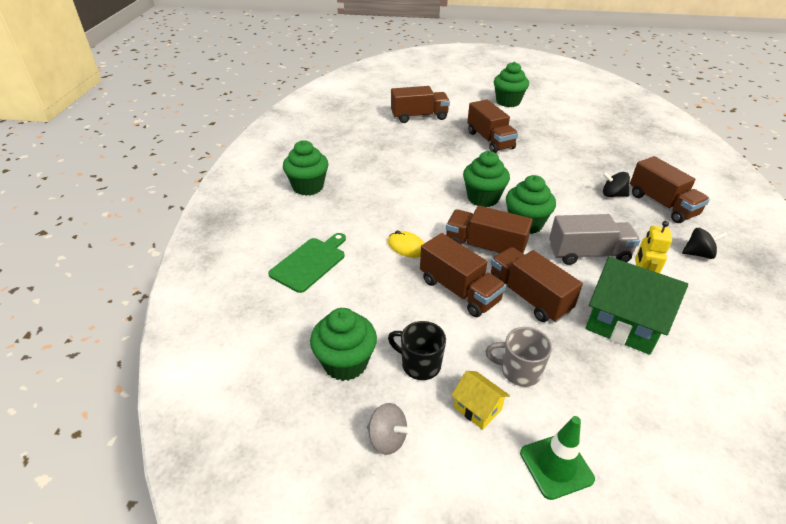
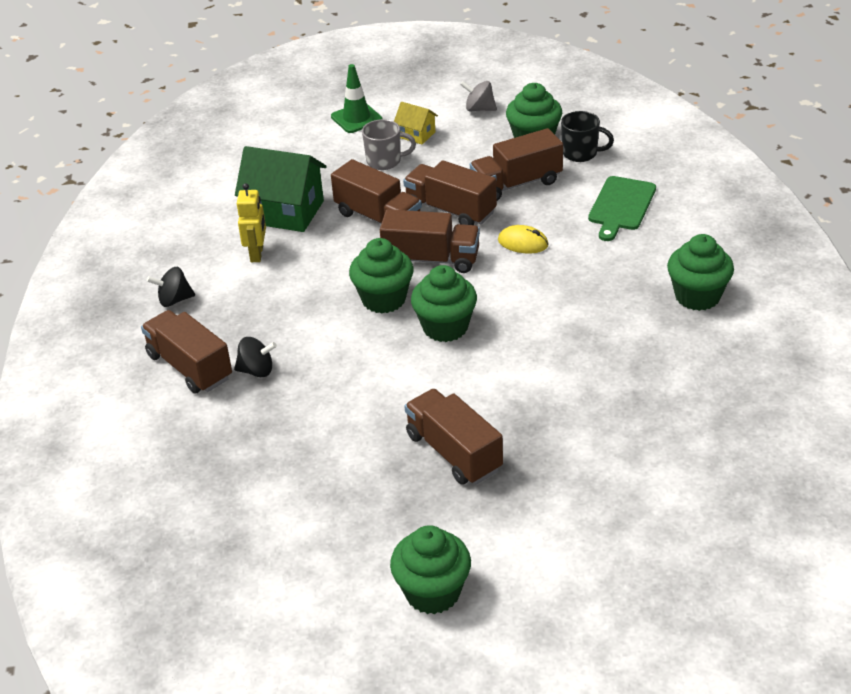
camera: 170 degrees right, 0 degrees up
(419, 117) = (606, 494): brown truck -> brown truck (516, 184)
(419, 364) = (470, 150): black mug -> black mug (581, 153)
(588, 254) = (308, 275): grey truck -> none

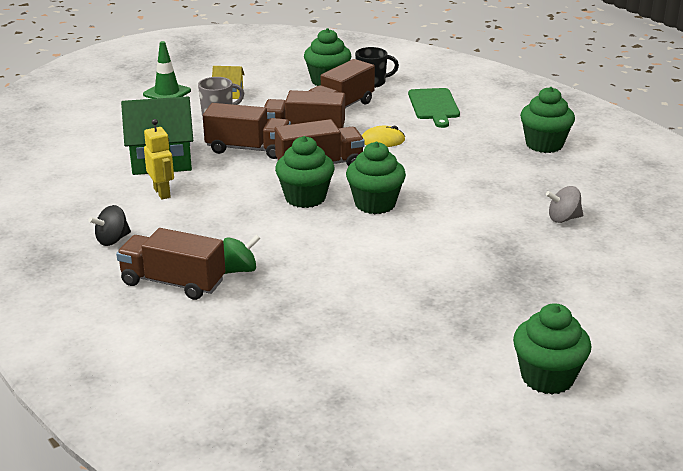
camera: 30 degrees left, 10 degrees down
(257, 370) = (240, 270): black spinning top -> green spinning top
(454, 452) = (466, 280): brown truck -> none
(479, 109) = (265, 71): grey spinning top -> grey spinning top (563, 218)

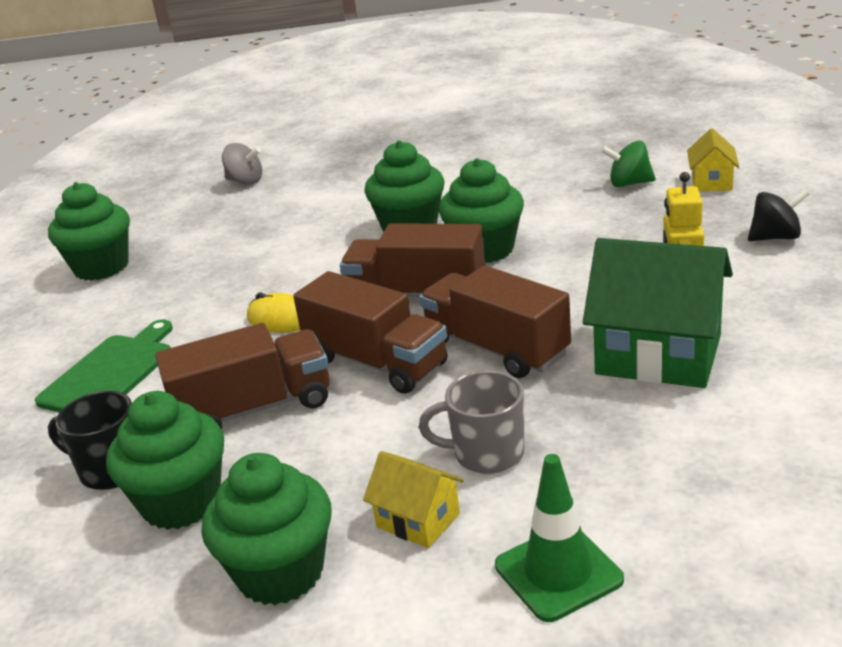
camera: 145 degrees left, 0 degrees up
(173, 282) = (711, 182): brown truck -> yellow house
(547, 377) = (444, 89): green cupcake -> green cupcake (280, 573)

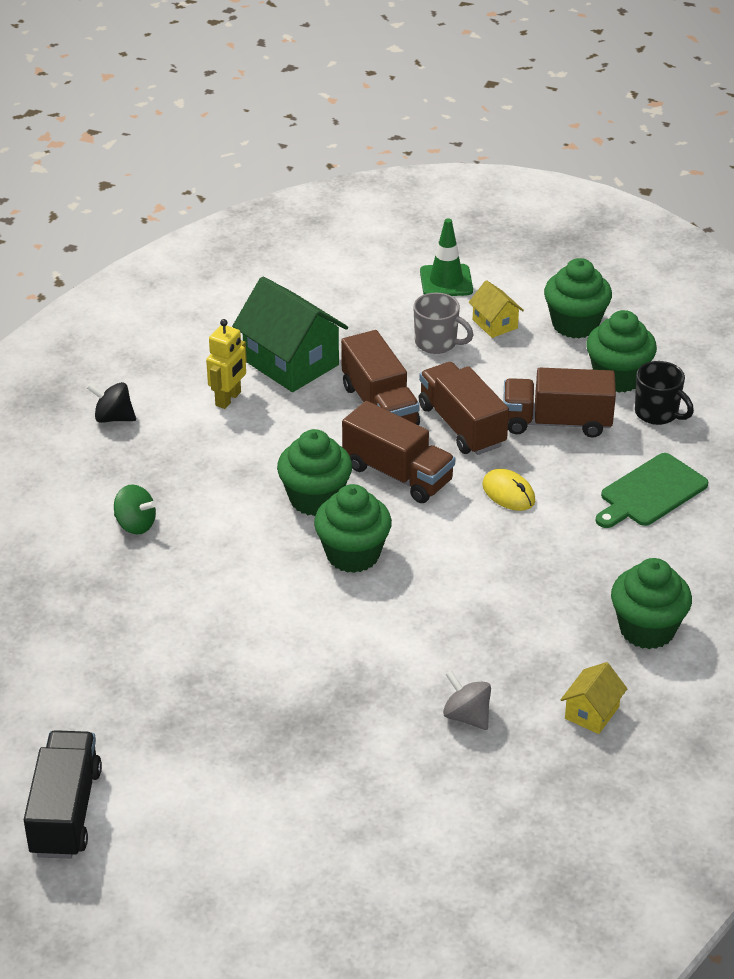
camera: 160 degrees left, 10 degrees up
(486, 81) = (66, 812): none -> black truck
(711, 182) = (76, 494): yellow house -> yellow house (592, 713)

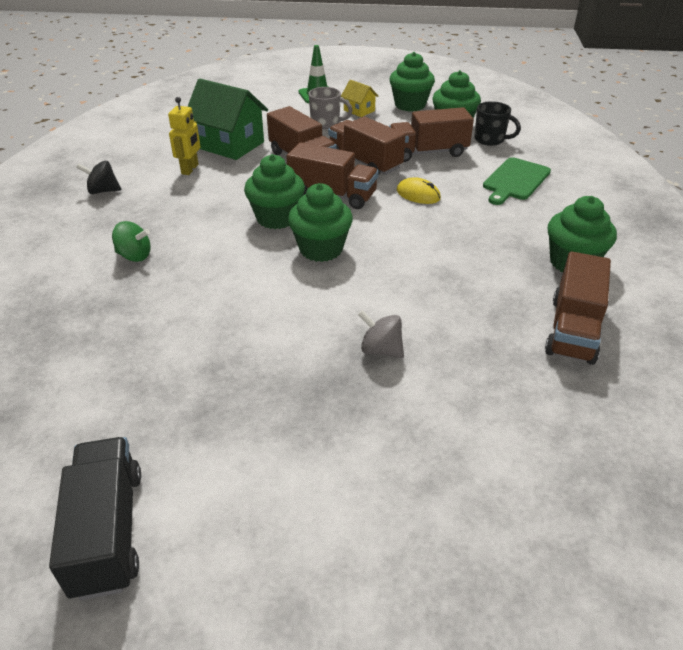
camera: 15 degrees left, 0 degrees up
(466, 716) = (472, 352): grey spinning top -> grey spinning top (380, 350)
(592, 713) = (572, 329): yellow house -> brown truck

